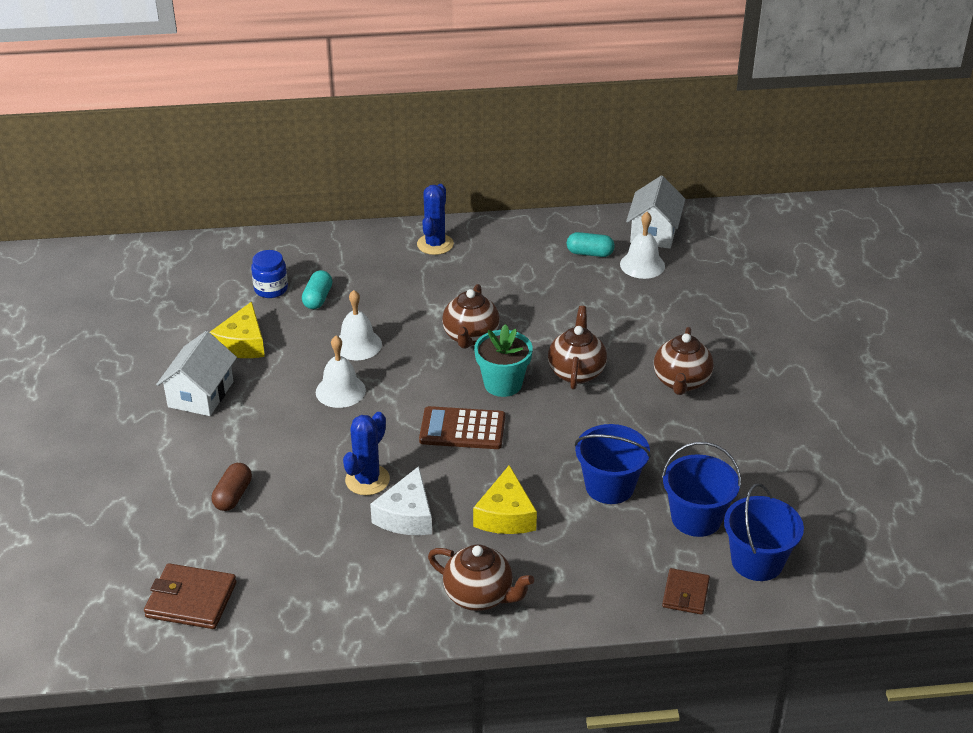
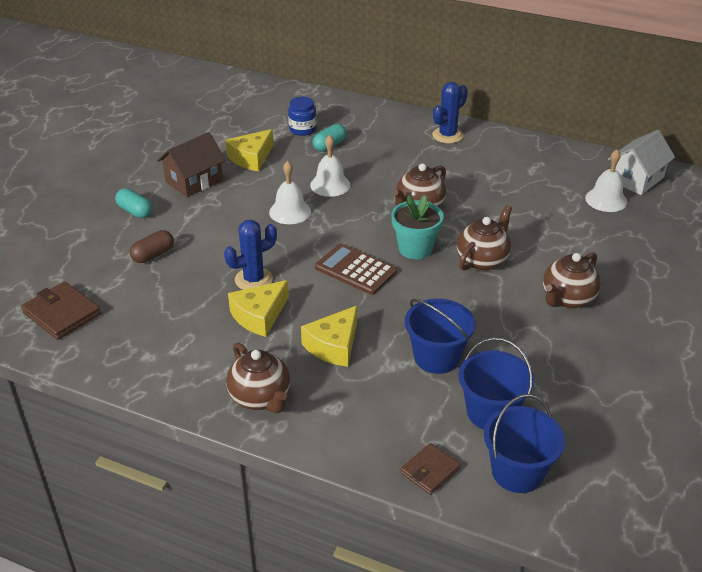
camera: 30 degrees right, 0 degrees up
(200, 394) = (194, 181): white house -> brown house
(406, 515) = (259, 316): white cheese -> yellow cheese
(590, 253) = (567, 178): turquoise capsule -> turquoise capsule (135, 211)

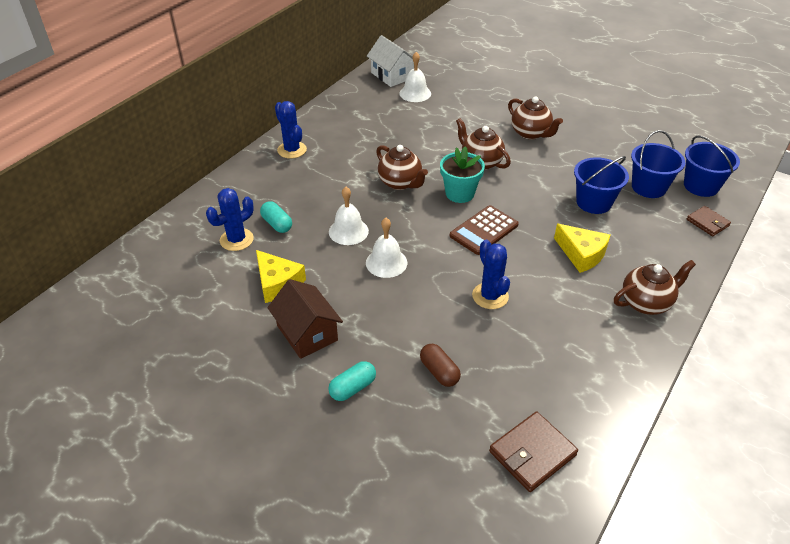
camera: 80 degrees left, 5 degrees up
(259, 316) = (542, 296): yellow cheese -> none
(302, 129) = (236, 240): blue jar -> blue cactus

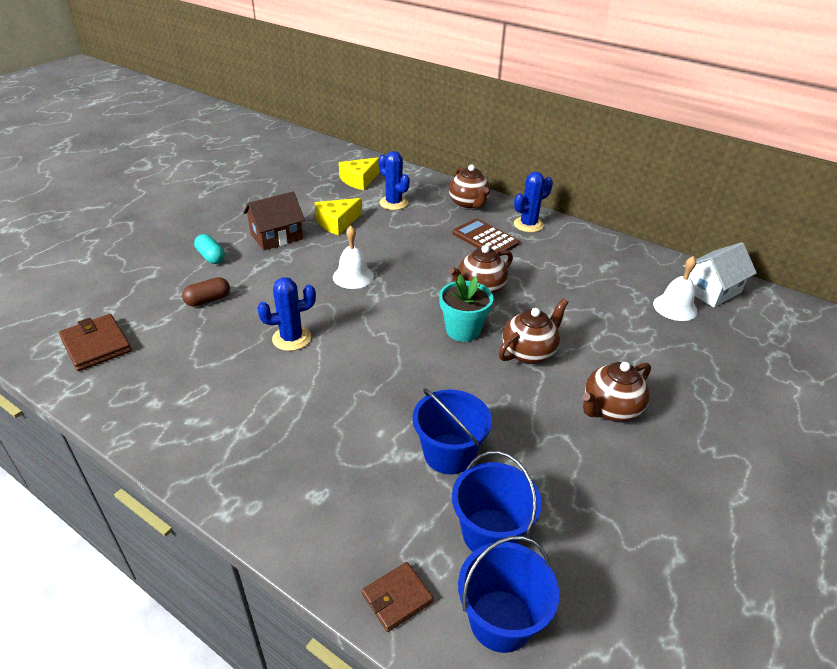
camera: 90 degrees right, 5 degrees down
(277, 224) = (413, 220): turquoise capsule -> none
(348, 231) = (400, 256): white bell -> none
(484, 230) = (395, 343): brown calculator -> brown calculator (485, 239)
(581, 254) = (344, 422): yellow cheese -> yellow cheese (359, 180)
(646, 303) = (245, 469): brown teapot -> brown teapot (469, 204)

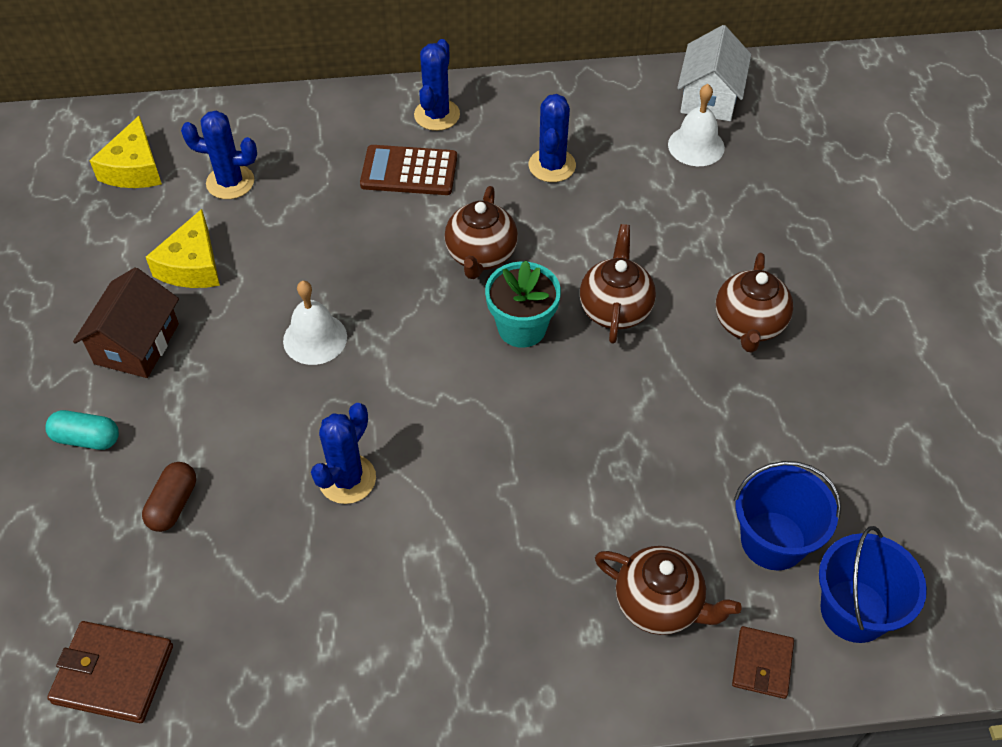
camera: 40 degrees left, 15 degrees up
(449, 454) = (660, 489): blue bucket -> none
(469, 204) = (330, 123): brown teapot -> brown teapot (659, 604)
(569, 273) = (552, 165): none -> blue cactus

